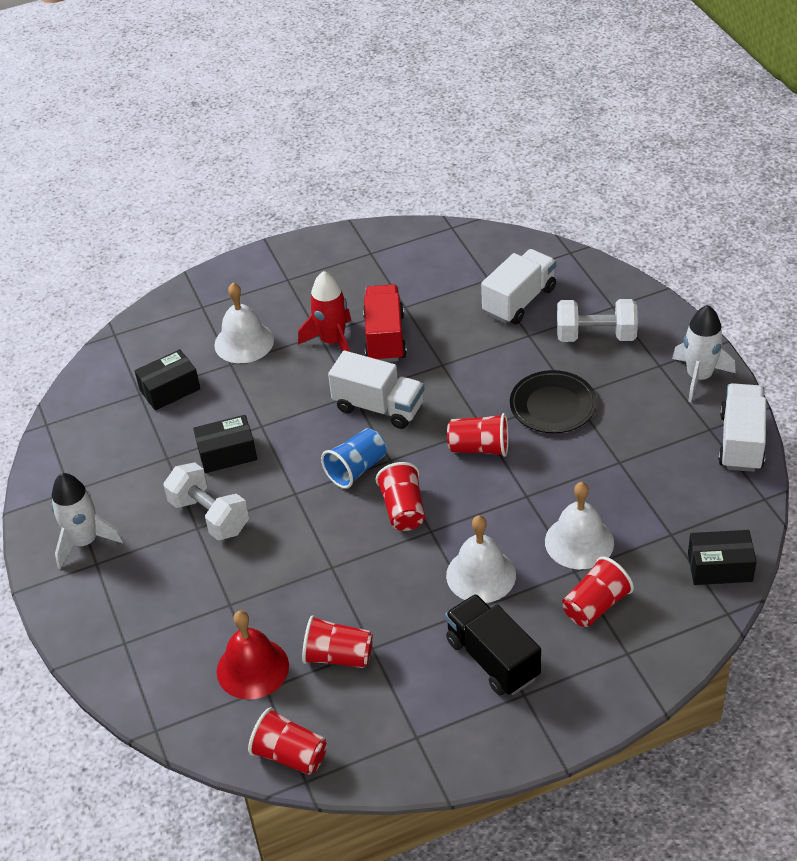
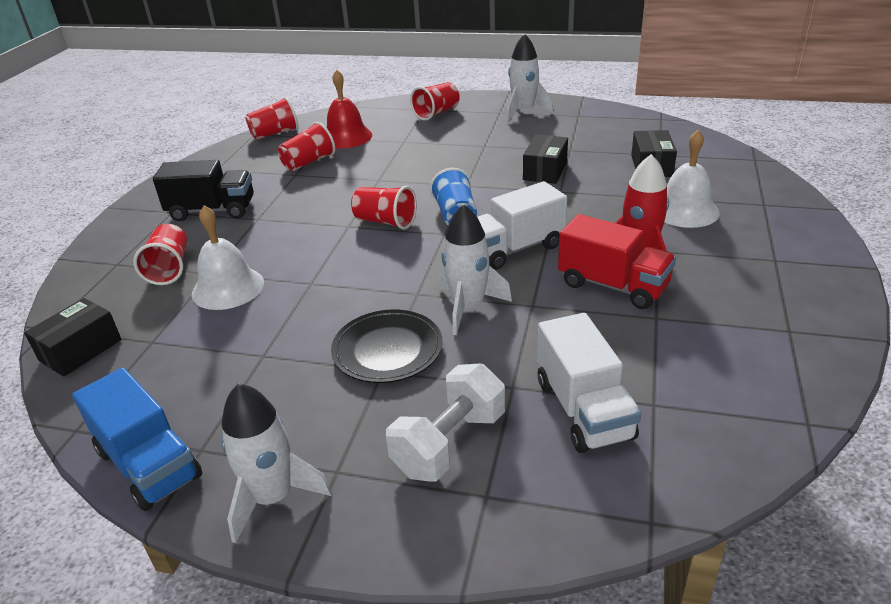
camera: 125 degrees right, 10 degrees down
(209, 516) = (489, 151): white dumbbell -> none
(473, 393) = (468, 307): none -> white rocket
(479, 448) = (396, 281): red cup -> red cup (436, 113)
(481, 575) = (277, 231): white bell -> none
(741, 442) = (149, 464): white truck -> blue truck

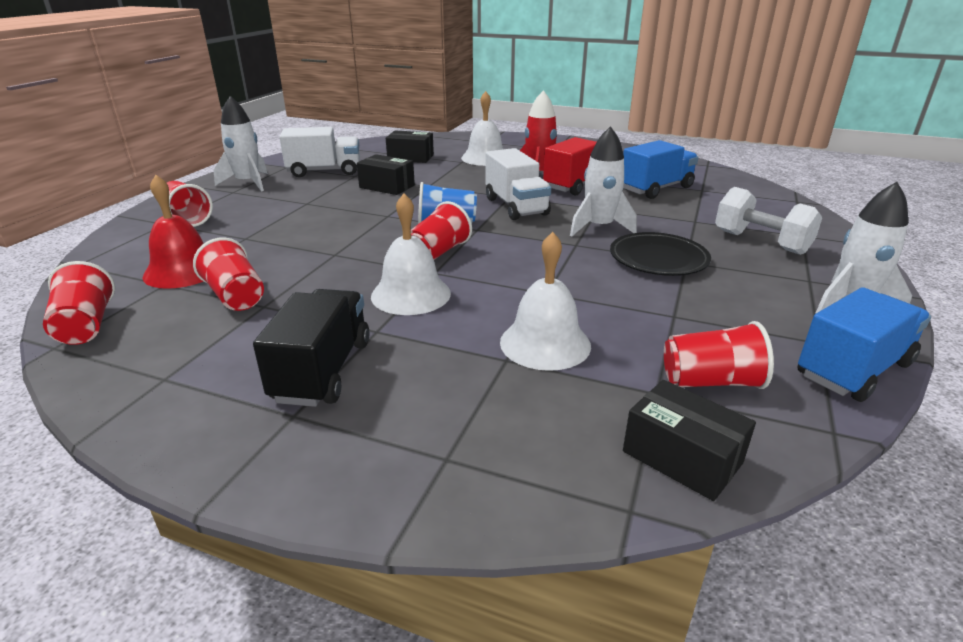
camera: 85 degrees left, 5 degrees down
(169, 268) = (482, 396): red cup -> red cup (711, 382)
(309, 222) = (411, 294): none -> white bell
(583, 409) = (712, 205): white truck -> white truck (324, 171)
(633, 355) = (656, 189): none -> blue truck

